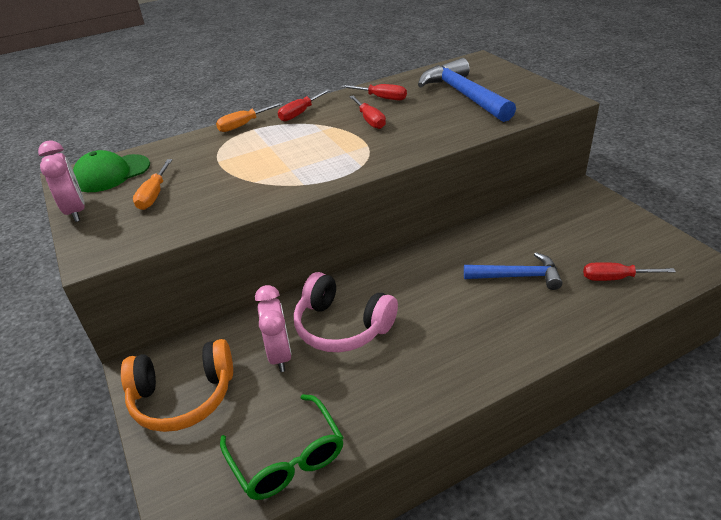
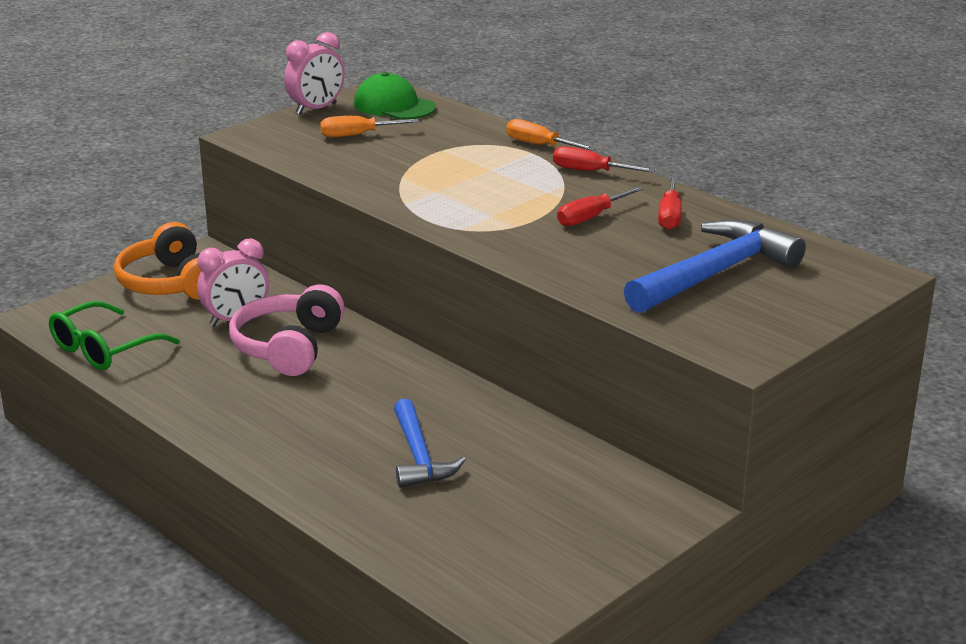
camera: 70 degrees right, 10 degrees down
(615, 278) = (441, 537): red screwdriver -> none

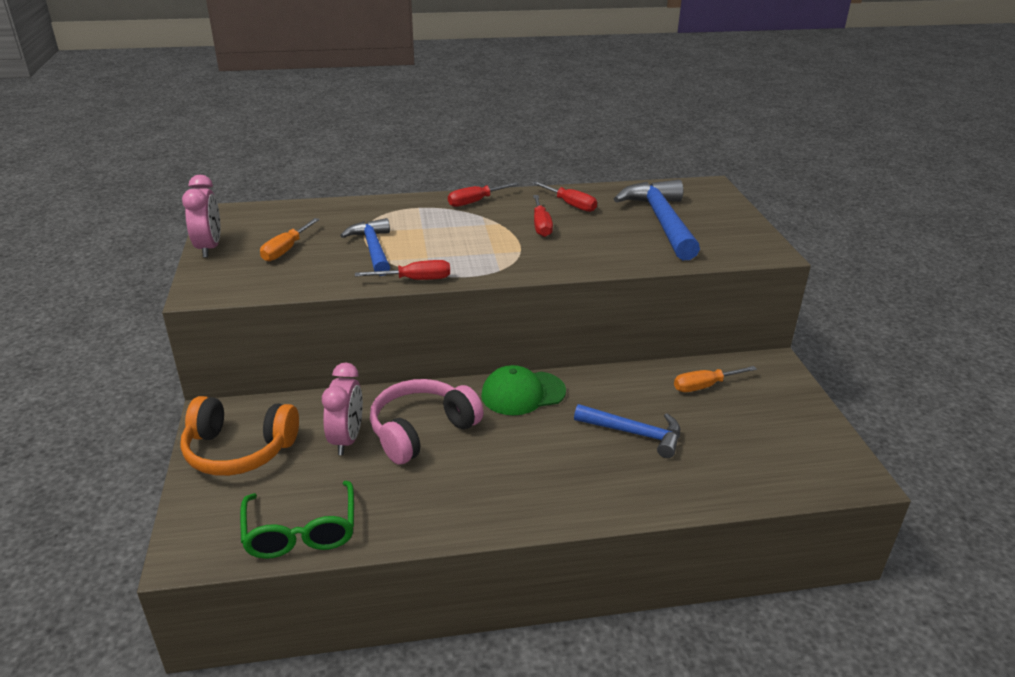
camera: 55 degrees left, 5 degrees up
(288, 347) = (421, 431): pink headphones -> pink headphones turned 90 degrees clockwise
(384, 201) = (415, 280): none -> red screwdriver
(394, 106) = (260, 220): green cap -> green cap (523, 393)
(414, 165) = (373, 249): none -> blue hammer
(539, 145) = (411, 201): orange screwdriver -> orange screwdriver (704, 386)

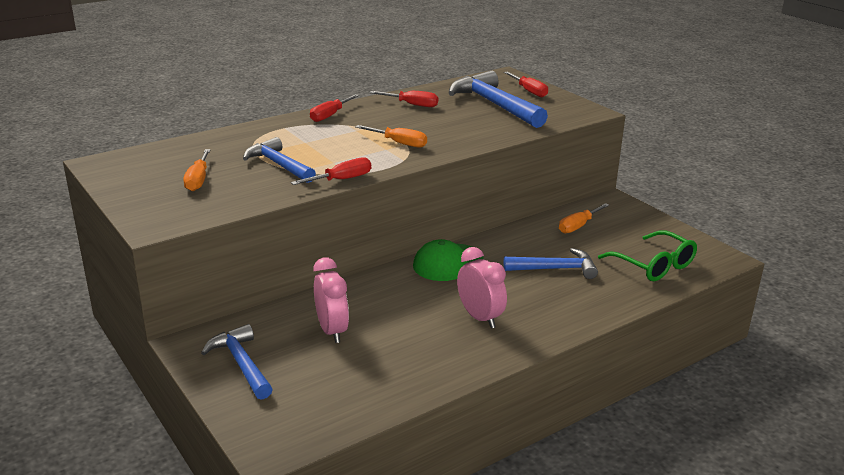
camera: 25 degrees left, 5 degrees down
(209, 248) = (119, 192): pink clock -> pink clock (480, 317)
(239, 450) = (241, 364): orange headphones -> blue hammer
(301, 531) = (355, 404): green glasses -> green glasses (653, 265)
(421, 431) = (390, 308): pink headphones -> none
(513, 248) = (399, 143): none -> orange screwdriver
(541, 225) = (404, 123): red screwdriver -> red screwdriver (529, 91)

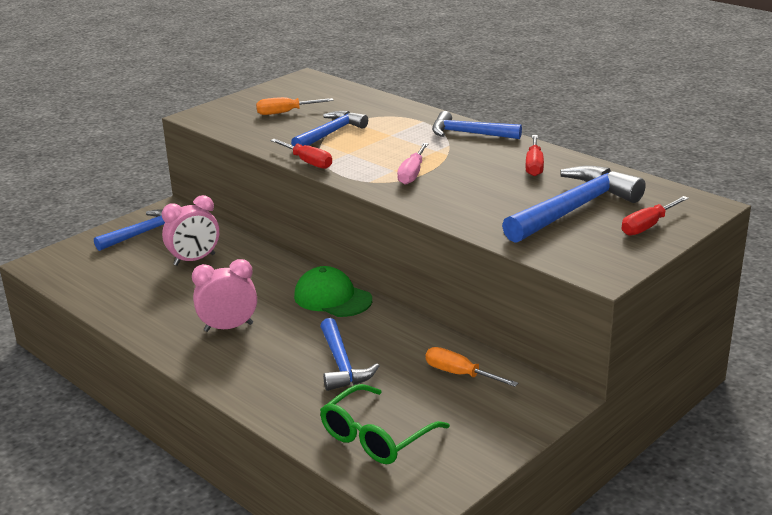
camera: 80 degrees right, 0 degrees up
(330, 115) = (469, 133): red screwdriver -> blue hammer
(399, 143) = (412, 174): orange screwdriver -> pink screwdriver
(480, 317) = (228, 327): pink clock -> pink clock turned 150 degrees counterclockwise

